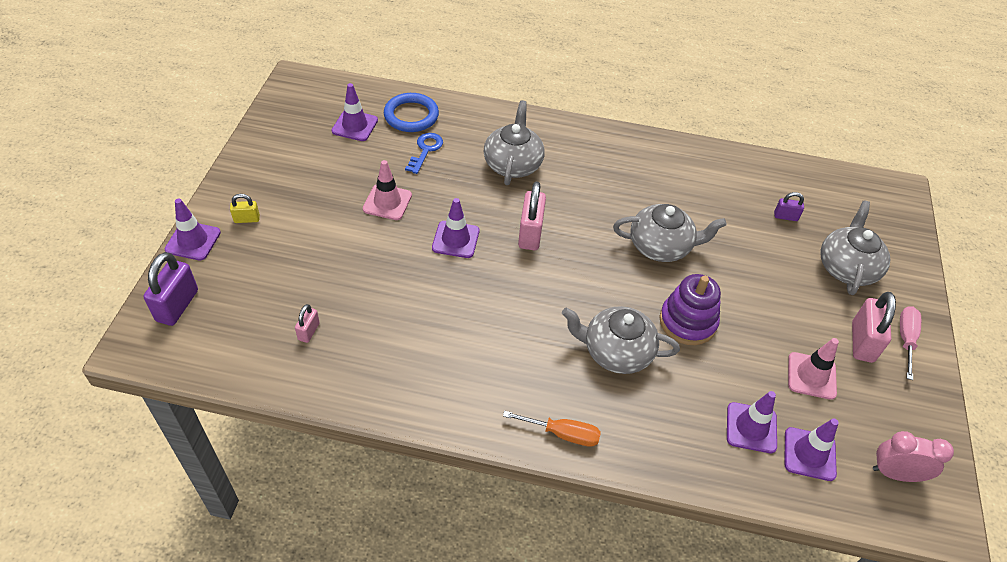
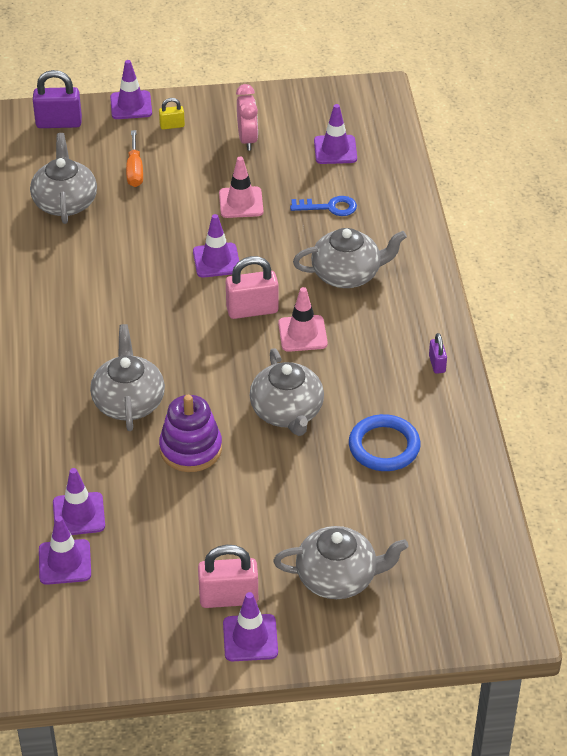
camera: 75 degrees right, 5 degrees down
(247, 219) = (172, 125): yellow padlock -> yellow padlock turned 75 degrees counterclockwise
(309, 331) = (65, 202): pink padlock -> grey teapot
(411, 116) = (376, 183): blue ring -> blue ring (384, 446)
(562, 434) = (22, 383): orange screwdriver -> orange screwdriver (135, 170)
(785, 216) = (394, 514): purple padlock -> purple padlock (437, 364)
(811, 376) = (162, 556): pink traffic cone -> pink traffic cone (302, 334)
(895, 473) = (66, 633): pink clock -> pink clock (247, 140)
(905, 340) = (250, 638): pink screwdriver -> purple traffic cone

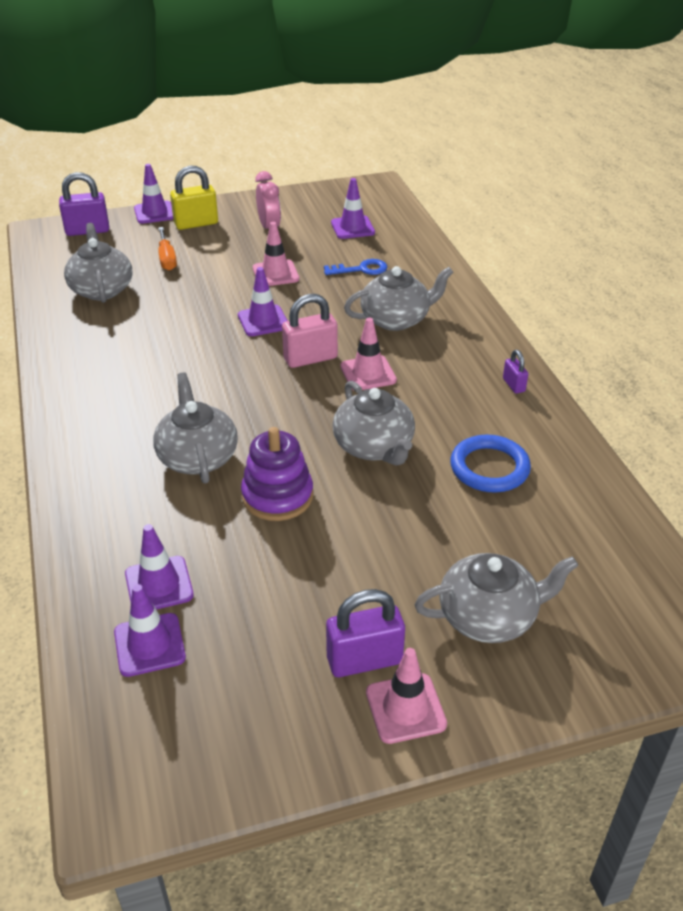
camera: 10 degrees left, 5 degrees down
(172, 125) = (196, 223): yellow padlock -> yellow padlock, size x1.86
(228, 598) = (364, 660): pink padlock -> purple padlock
(250, 638) = (405, 708): purple traffic cone -> pink traffic cone

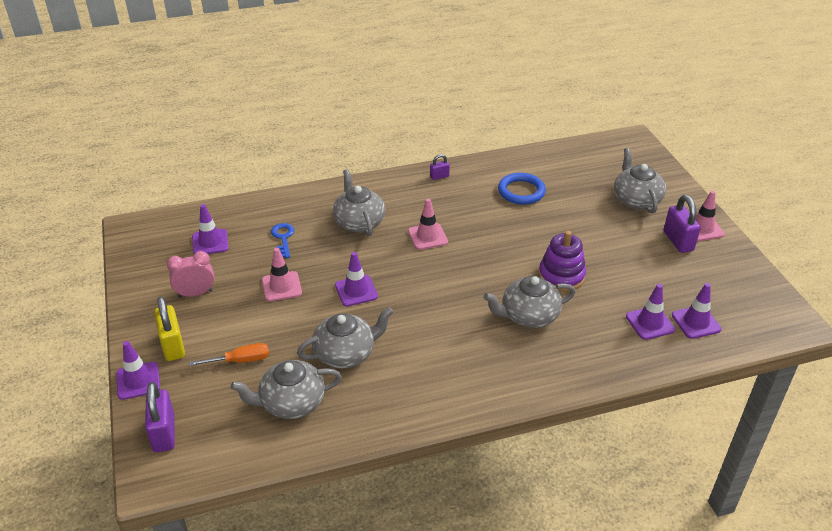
camera: 90 degrees left, 0 degrees up
(310, 358) = (409, 264): pink padlock -> none
(374, 447) = (507, 235): grey teapot -> grey teapot (346, 353)

